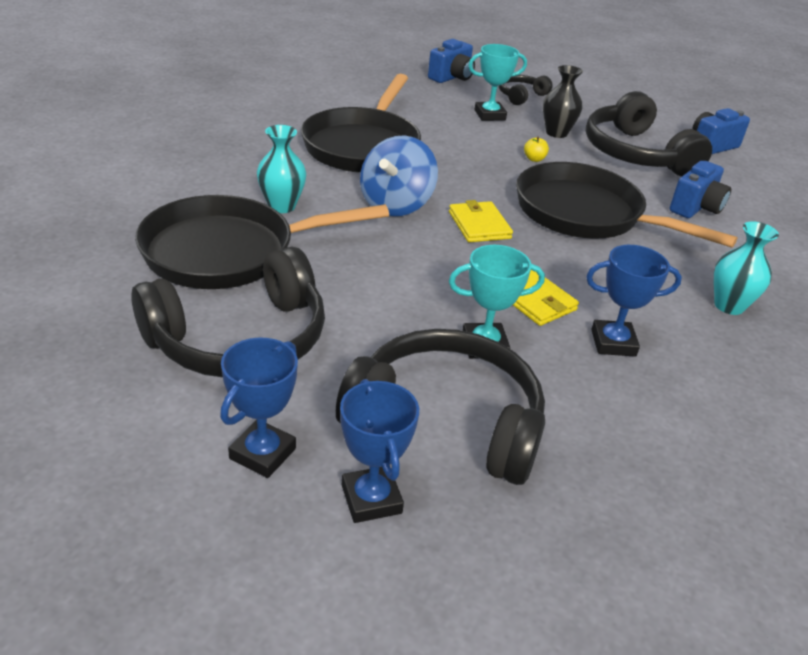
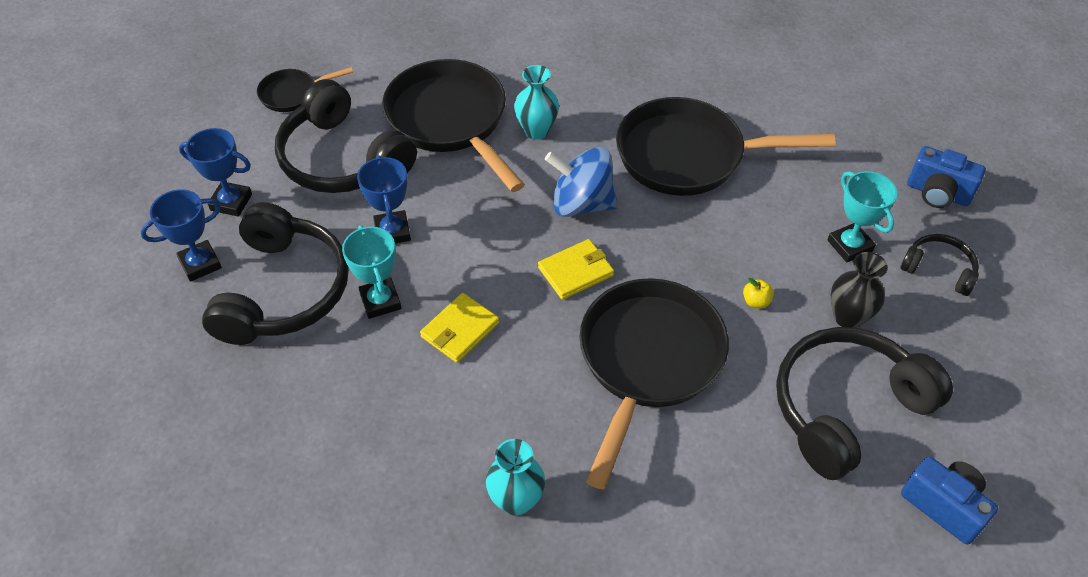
camera: 80 degrees right, 15 degrees up
(74, 365) = (292, 94): none -> black pan
(613, 343) = (414, 395): blue trophy -> blue trophy (392, 231)
(696, 208) = (730, 476): blue camera -> none

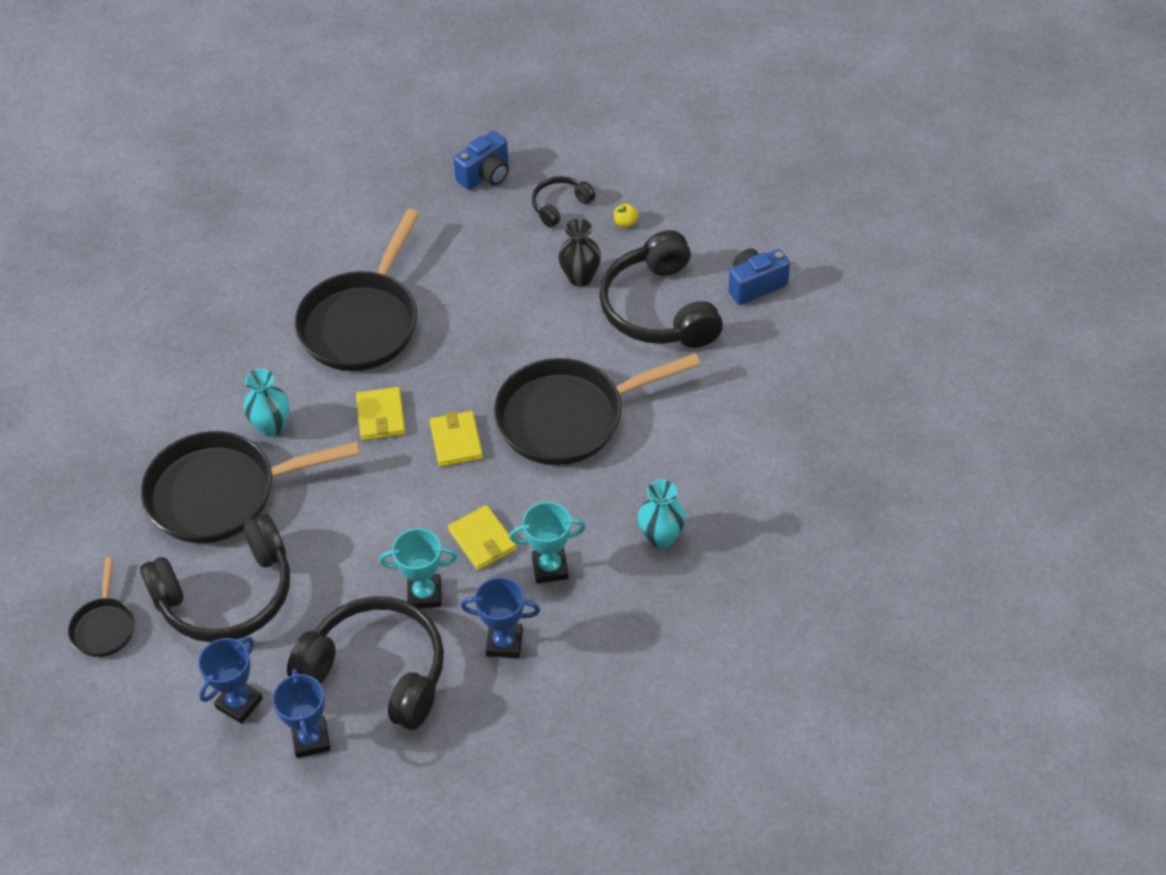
camera: 70 degrees left, 0 degrees up
(392, 231) = (345, 570): blue trophy -> blue trophy (504, 643)
(581, 203) = (381, 416): blue spinning top -> yellow wallet
(648, 361) = (568, 417): black pan -> black pan turned 60 degrees counterclockwise
(756, 301) = (541, 329): yellow apple -> yellow apple (625, 223)
(849, 246) = (512, 250): turquoise trophy -> turquoise trophy (550, 568)

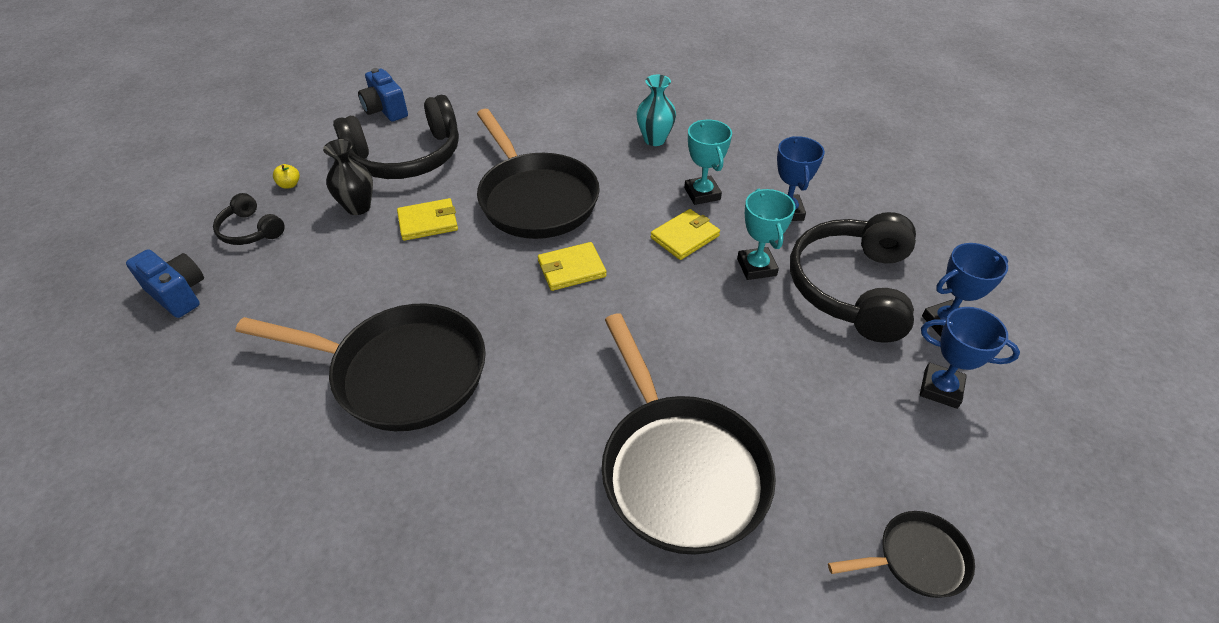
camera: 100 degrees left, 5 degrees down
(227, 596) = (819, 429): black headphones -> none
(272, 426) = (568, 435): turquoise vase -> none
(381, 416) = (544, 333): yellow wallet -> yellow wallet (428, 222)

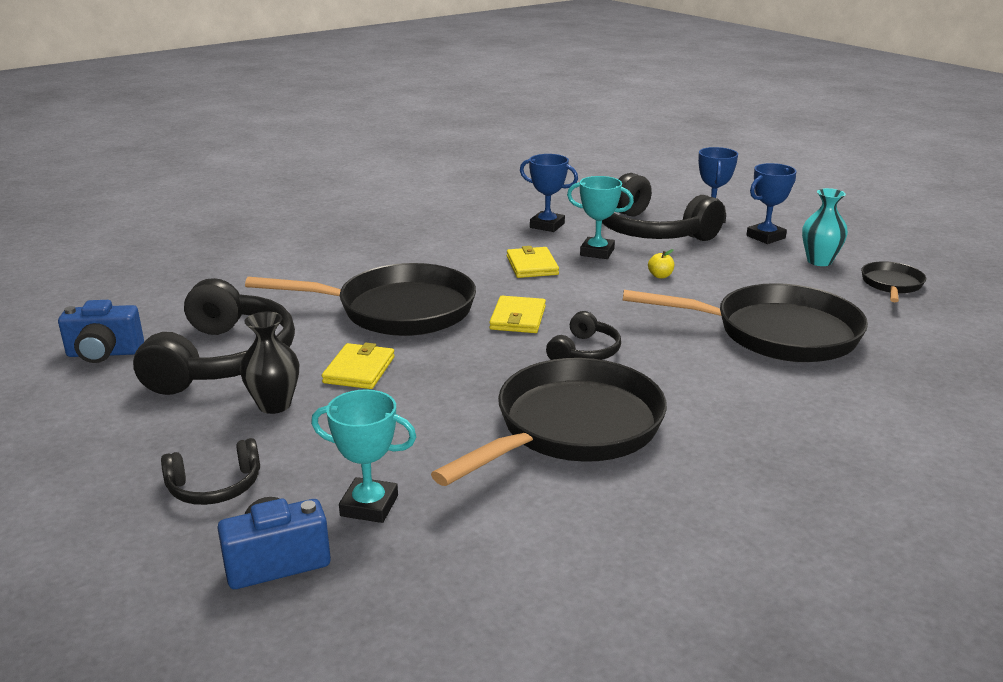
camera: 60 degrees left, 20 degrees down
(289, 185) = (158, 443): yellow apple -> yellow apple (660, 276)
(537, 334) = (585, 352): none -> black headphones
(654, 140) = (387, 242): turquoise vase -> turquoise vase (819, 261)
(702, 194) = (487, 245): turquoise trophy -> turquoise trophy (369, 506)

